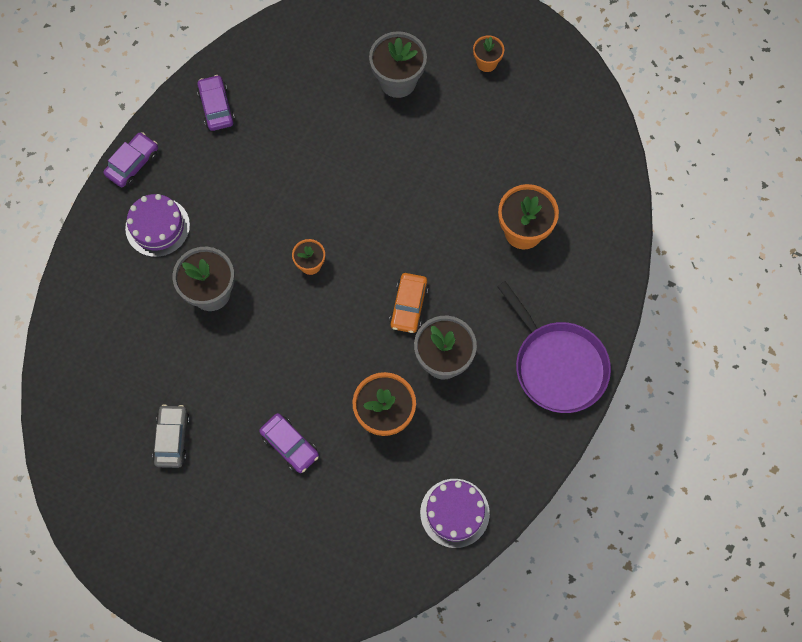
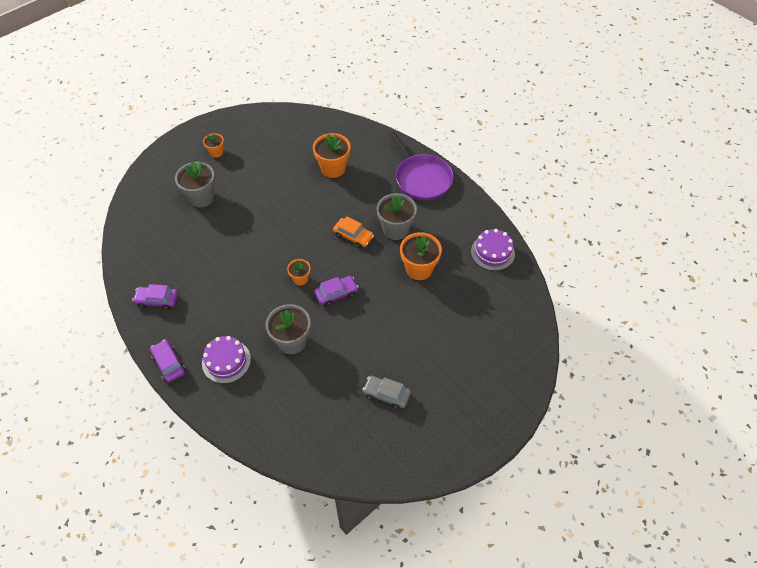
camera: 70 degrees left, 15 degrees down
(290, 445) = (418, 325): purple car -> purple car (336, 293)
(557, 365) = (422, 178): purple pan -> purple pan turned 75 degrees clockwise

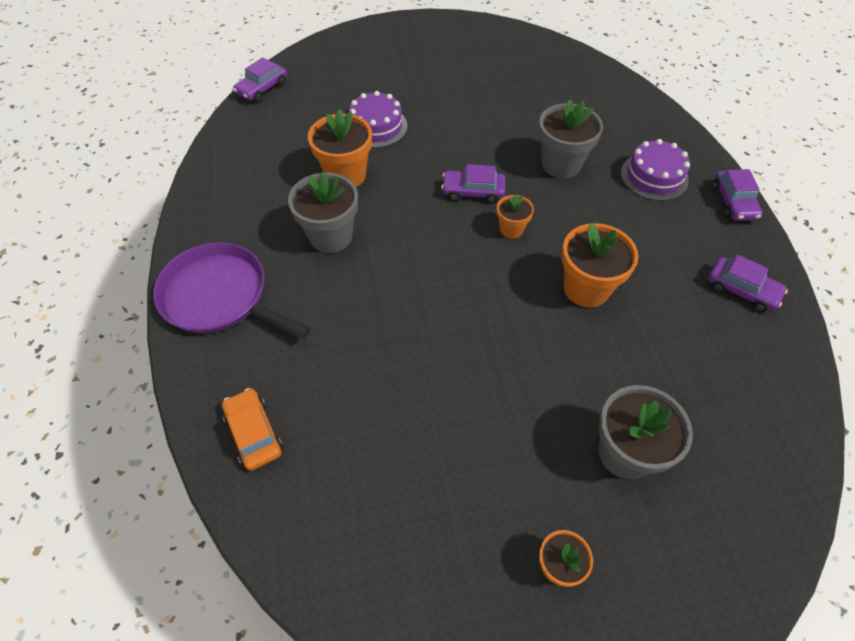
camera: 150 degrees left, 0 degrees up
(333, 168) = (344, 391): orange flower pot -> orange flower pot (586, 288)
(353, 236) = (397, 254): orange car -> orange car (254, 433)
(386, 394) = (482, 82): grey car -> none
(422, 178) = (219, 296): purple pan -> purple pan turned 60 degrees counterclockwise
(493, 252) = (238, 155): purple cake -> purple cake (376, 126)
(532, 308) = (262, 88): none -> purple car

